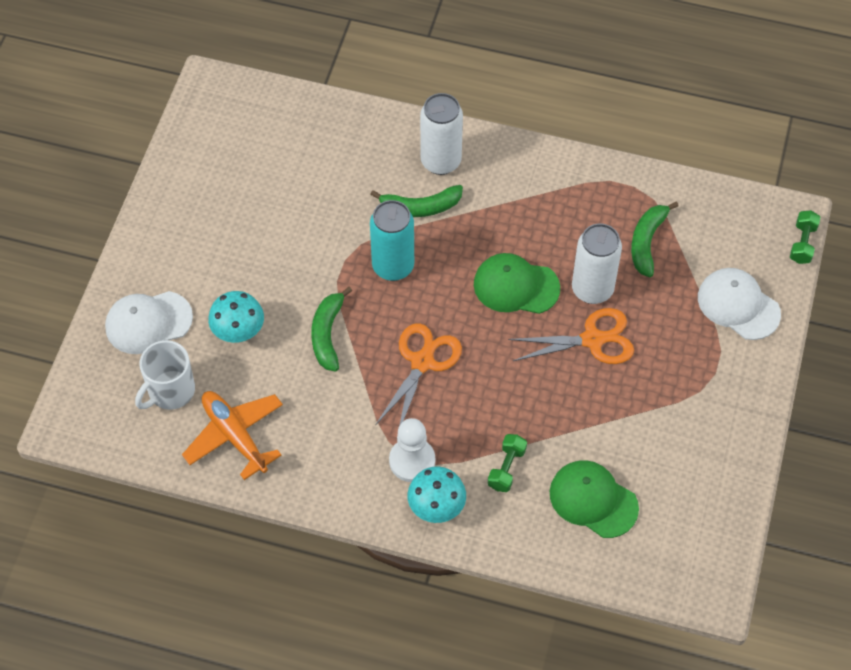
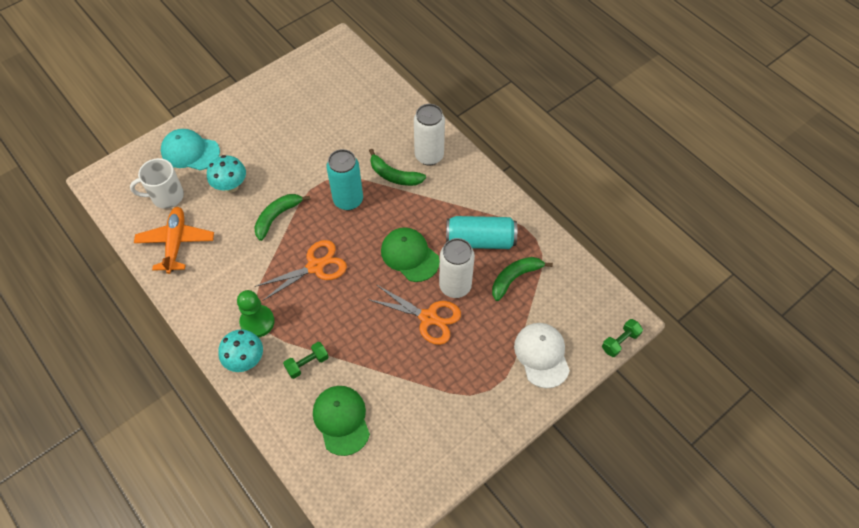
camera: 35 degrees right, 0 degrees up
(148, 322) = (190, 152): white cap -> turquoise cap
(412, 461) = (257, 322): white pawn -> green pawn
(577, 224) = (480, 240): none -> turquoise can

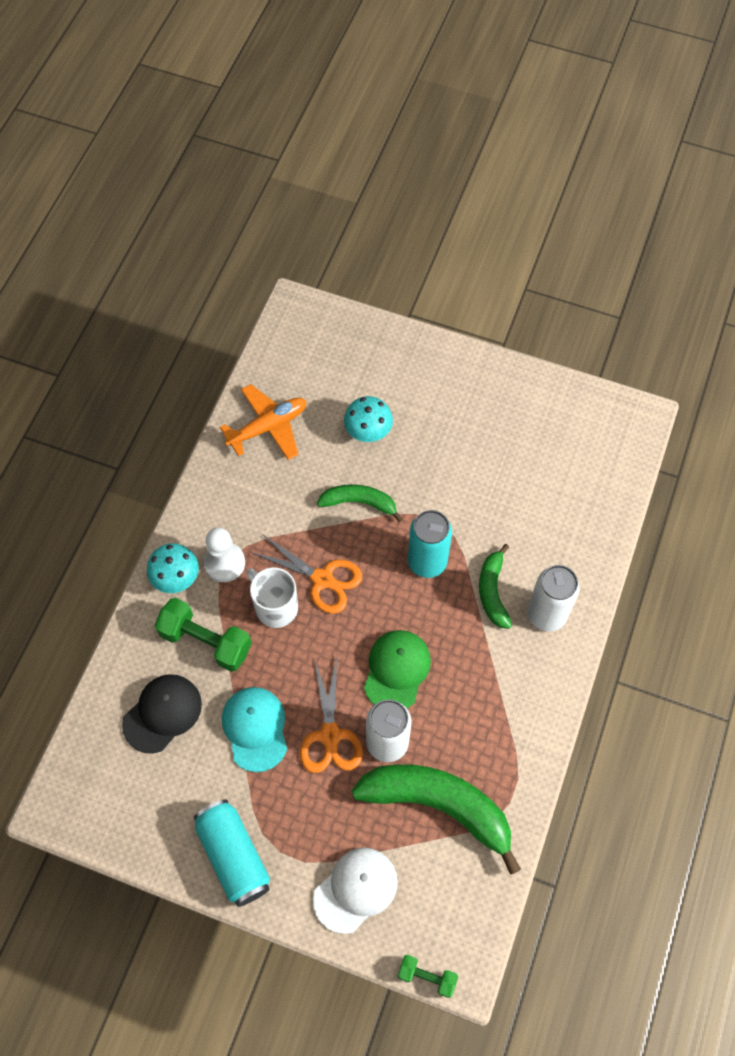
camera: 60 degrees right, 5 degrees up
(166, 196) = (316, 381): white mug -> white mug (275, 607)
(190, 152) = (385, 365): turquoise cap -> turquoise cap (255, 729)
(257, 322) = (224, 563): green pawn -> white pawn
(307, 363) = (205, 641): green dumbbell -> green dumbbell, size x1.78
(341, 420) = (162, 713): green cap -> black cap
(480, 240) = (465, 738): turquoise can -> turquoise can (234, 856)
(515, 278) = (439, 806): green banana -> green banana, size x1.85

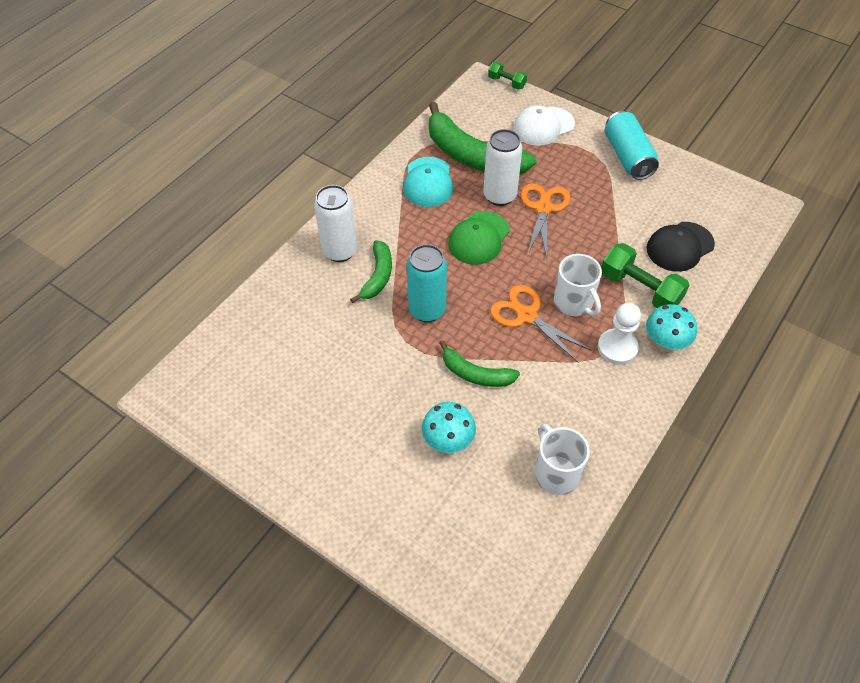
camera: 165 degrees left, 10 degrees down
(255, 729) = (603, 223): turquoise cap -> turquoise cap (428, 182)
(268, 427) = (556, 473): orange plane -> white mug

